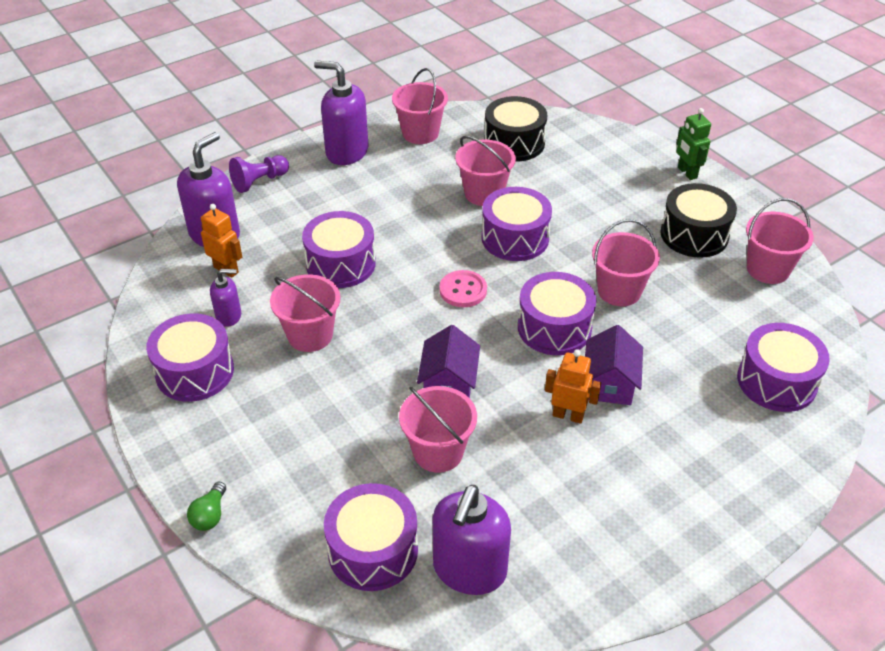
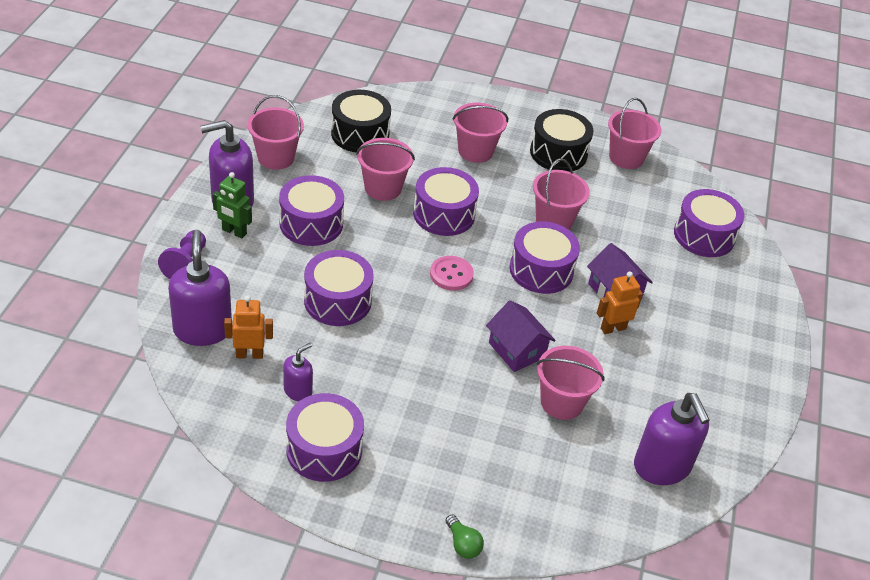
camera: 45 degrees left, 0 degrees up
(310, 335) = (379, 370): pink bucket -> pink bucket (475, 151)
(373, 550) = (594, 494): purple drum -> purple drum (311, 223)
(687, 173) = (507, 105): green robot -> green robot (234, 232)

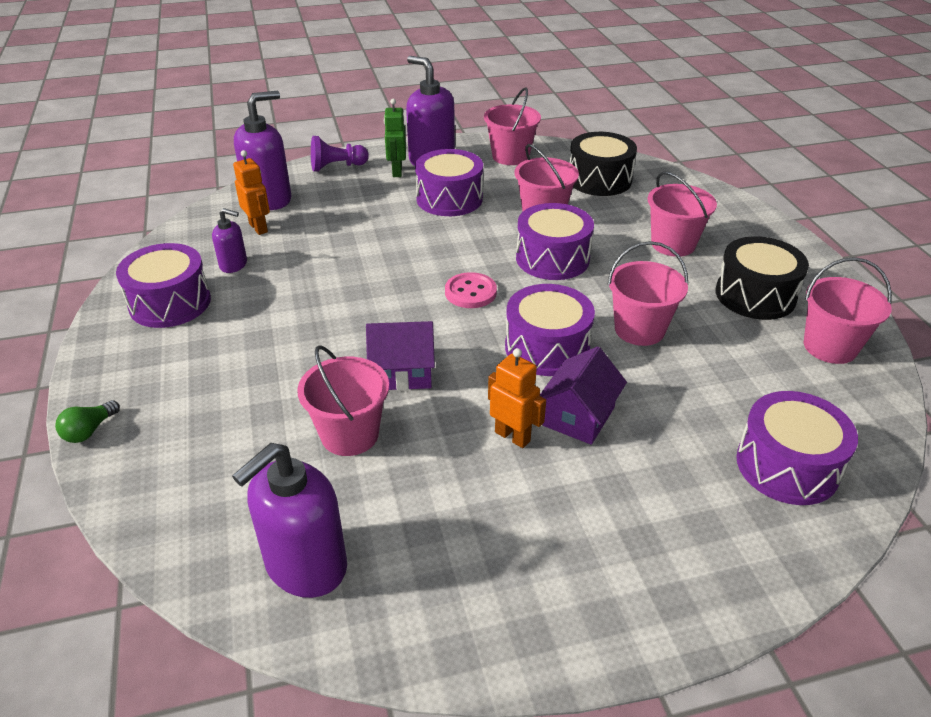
camera: 65 degrees right, 5 degrees down
(337, 301) = (365, 245): purple drum -> none
(516, 350) = (402, 372): purple house -> purple house turned 60 degrees clockwise

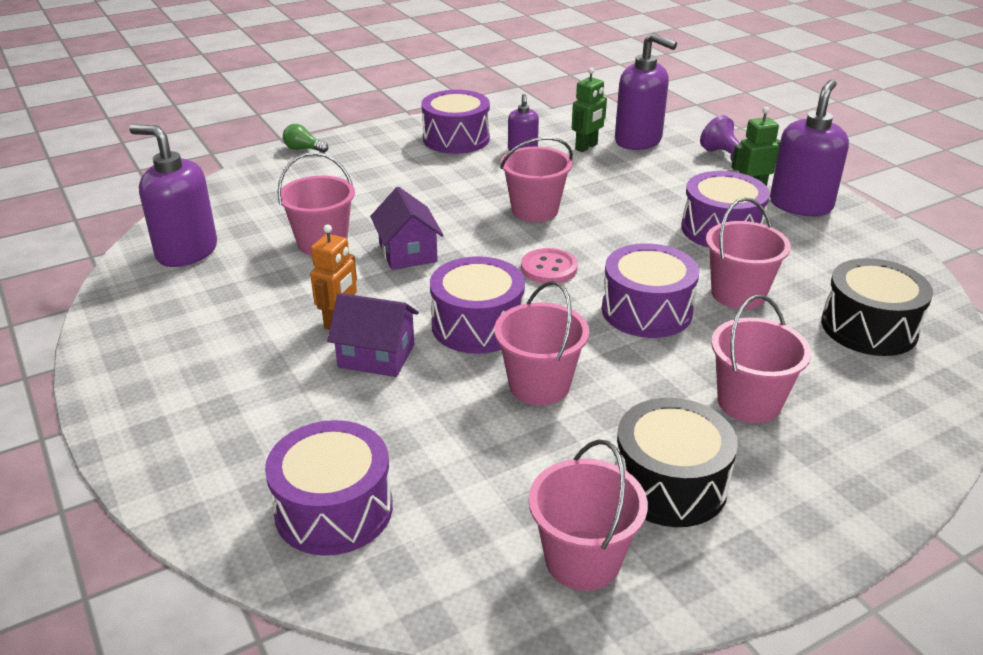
camera: 75 degrees right, 5 degrees down
(258, 228) = (586, 147): orange robot -> green robot
(510, 156) = (862, 254): pink bucket -> pink bucket (535, 210)

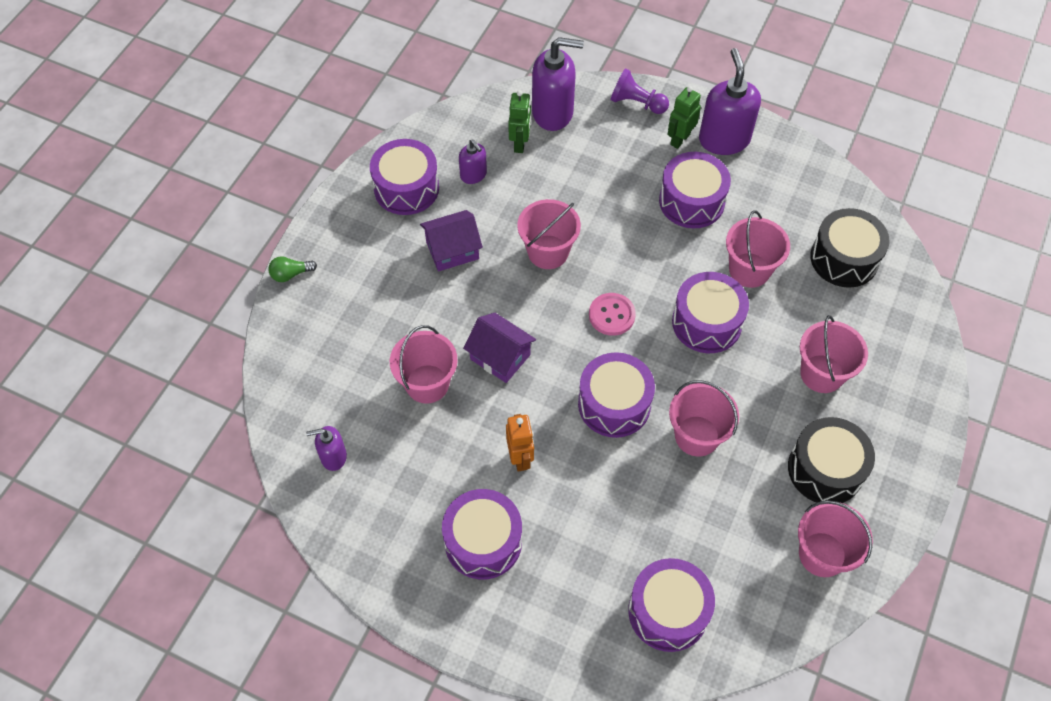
camera: 35 degrees left, 25 degrees up
(186, 252) = (333, 457): purple soap dispenser -> purple soap dispenser, size x0.53
(227, 359) = (483, 541): none -> purple drum
(376, 356) = (576, 474): purple house -> purple house (452, 250)

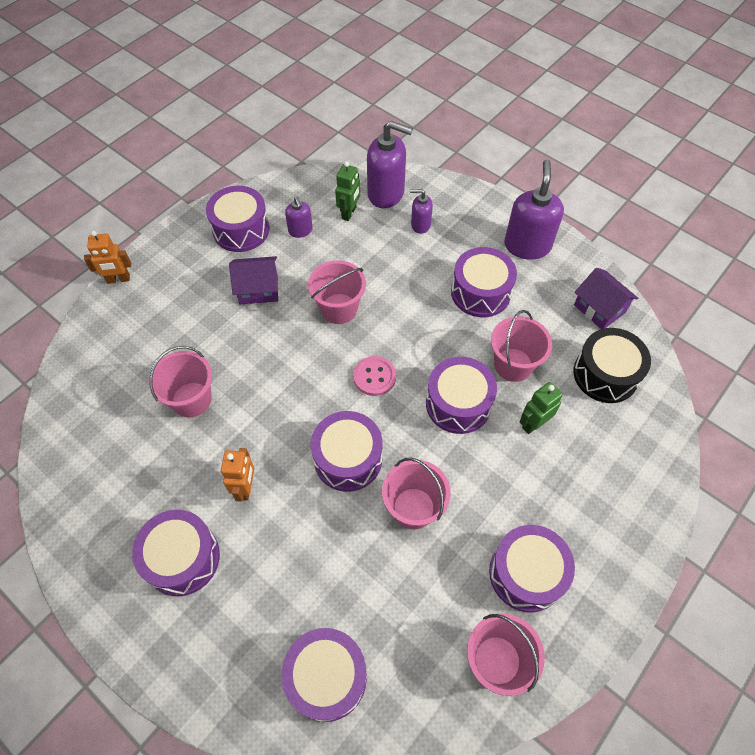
camera: 15 degrees right, 0 degrees up
(290, 274) = (118, 279): green light bulb -> orange robot
(333, 457) = (86, 444): purple soap dispenser -> purple soap dispenser (420, 225)
(500, 357) = (263, 391): purple house -> purple house (599, 308)
(636, 103) = (460, 200): purple pawn -> none
(679, 139) = (488, 237): green robot -> green robot (533, 424)
(822, 373) = (551, 478): pink bucket -> none
(825, 469) = (526, 573): black drum -> purple drum

